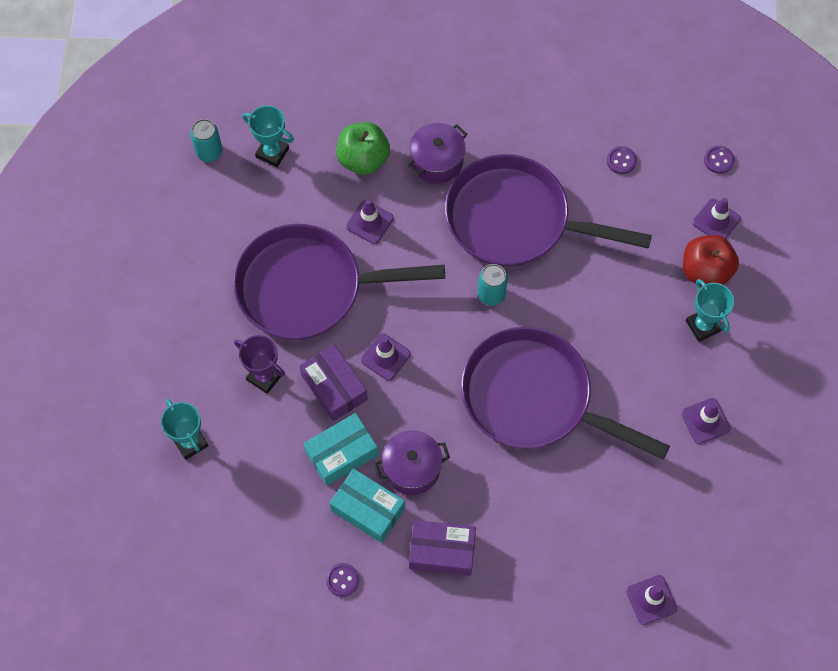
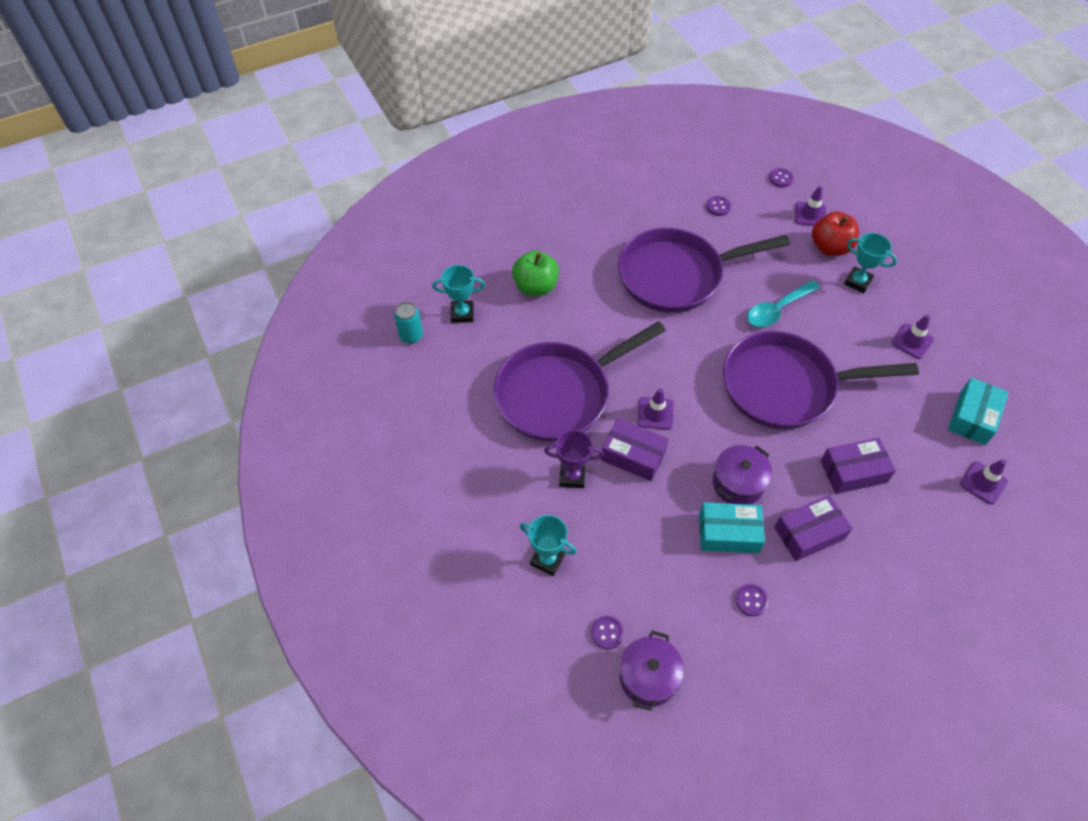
camera: 30 degrees left, 10 degrees down
(197, 535) = (607, 633): none -> purple button
(341, 453) = (676, 502): turquoise box -> turquoise box (972, 417)
(369, 222) = (572, 326): purple traffic cone -> none
(437, 161) = (591, 264): purple pot -> purple pot (648, 677)
(491, 294) = (698, 332): turquoise can -> none
(532, 518) = (853, 471): none -> purple box
(591, 312) = (777, 310): none -> turquoise spoon

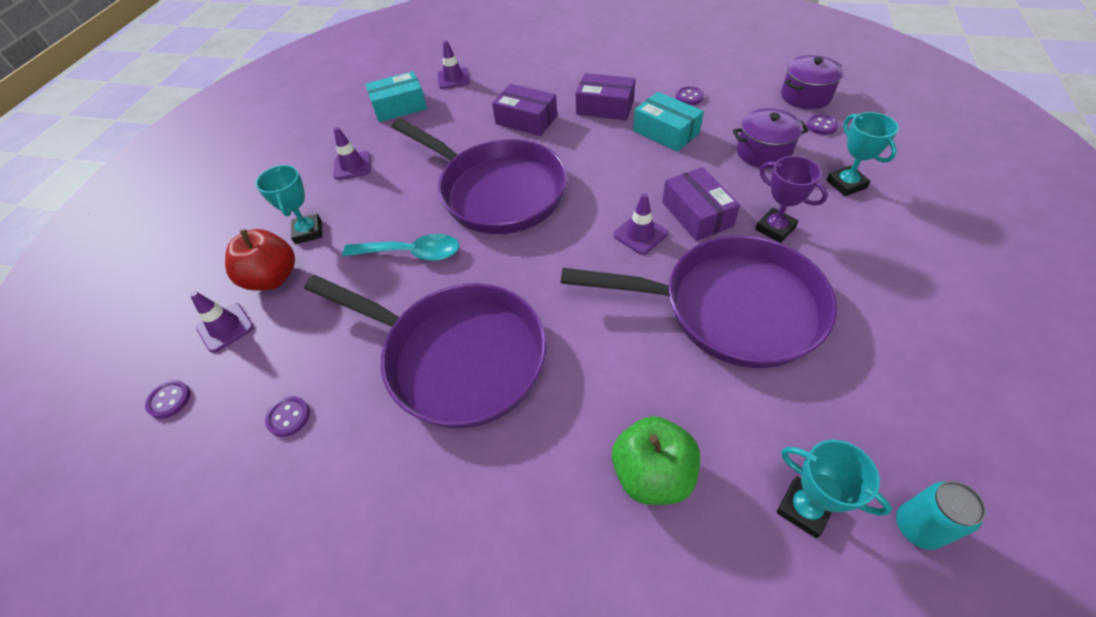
camera: 135 degrees left, 5 degrees down
(738, 483) = (623, 153): purple pot -> purple pot (763, 152)

